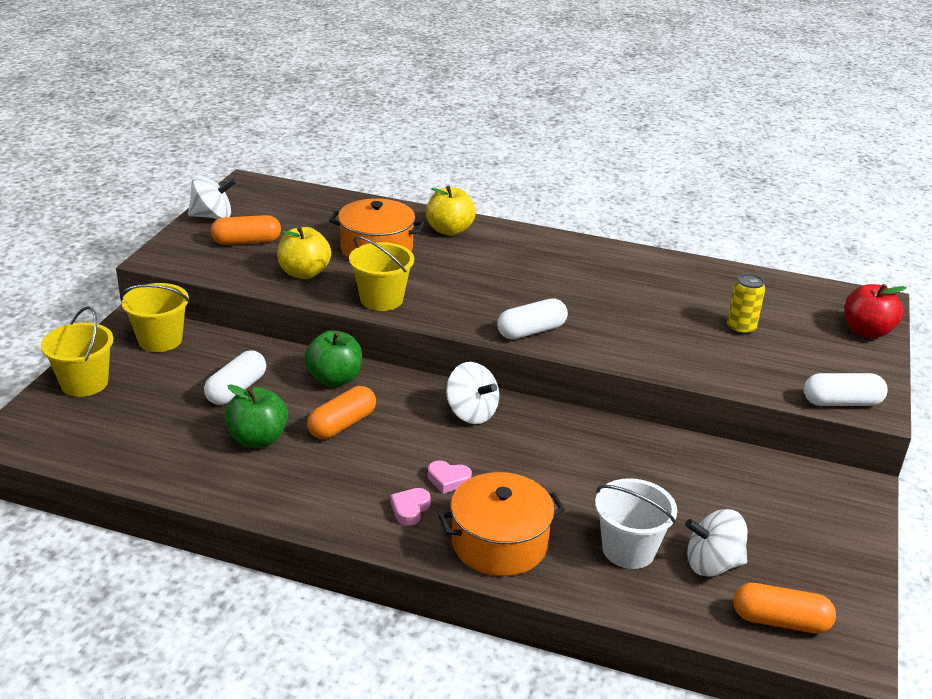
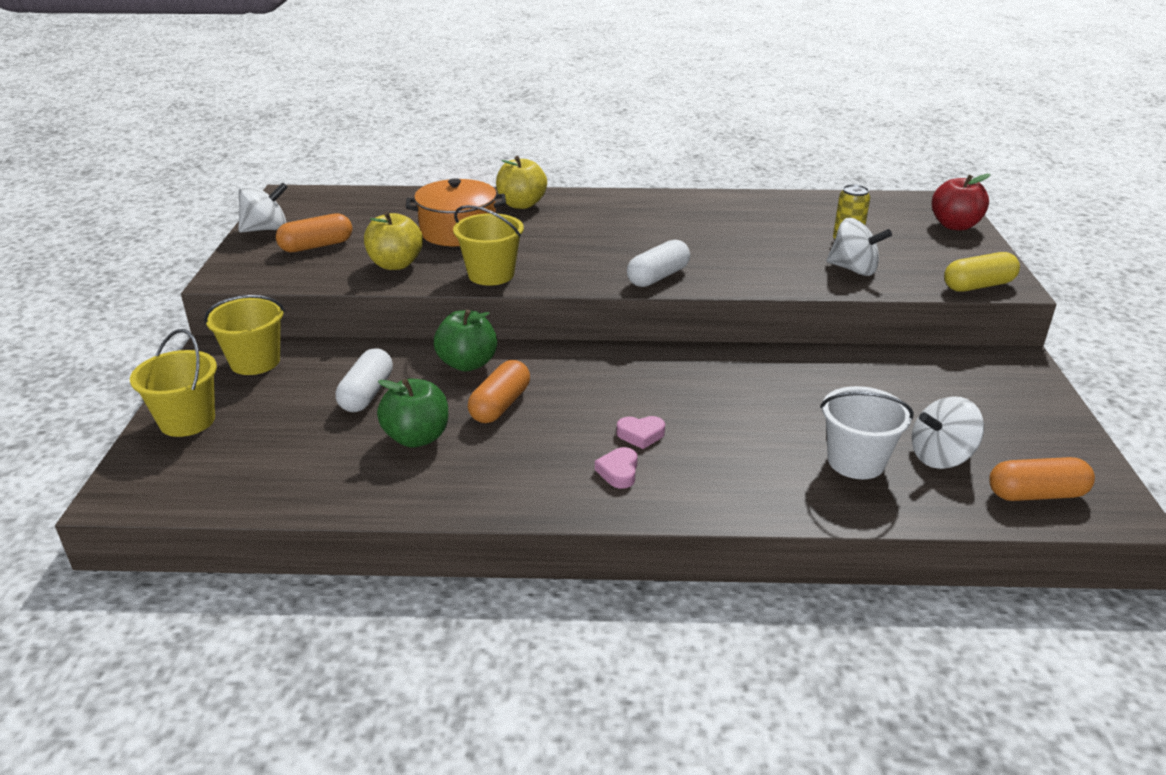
camera: 15 degrees left, 0 degrees up
(471, 413) = (625, 368): white spinning top -> white spinning top (853, 269)
(499, 543) = (729, 484): orange pot -> none
(841, 402) = (978, 286): white capsule -> yellow capsule

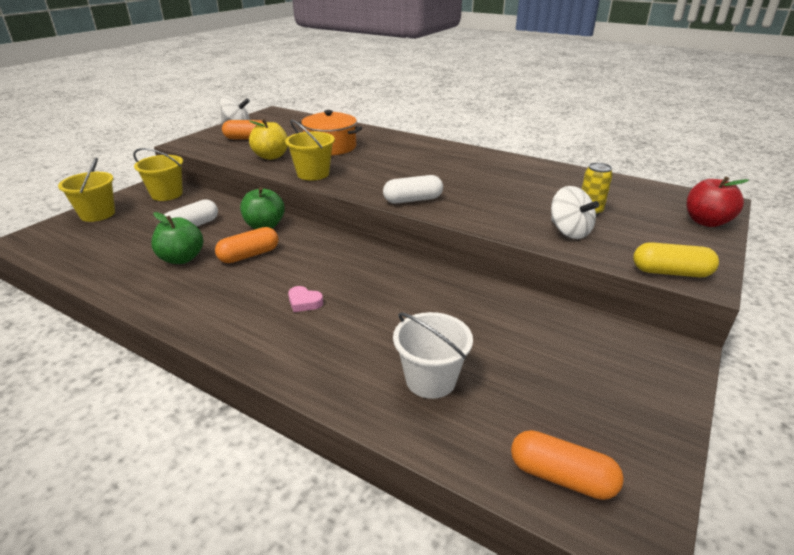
camera: 30 degrees right, 0 degrees up
(521, 204) = (388, 140): yellow apple -> none
(618, 472) = (259, 321): pink heart -> none
(941, 457) = (507, 405): white spinning top -> none

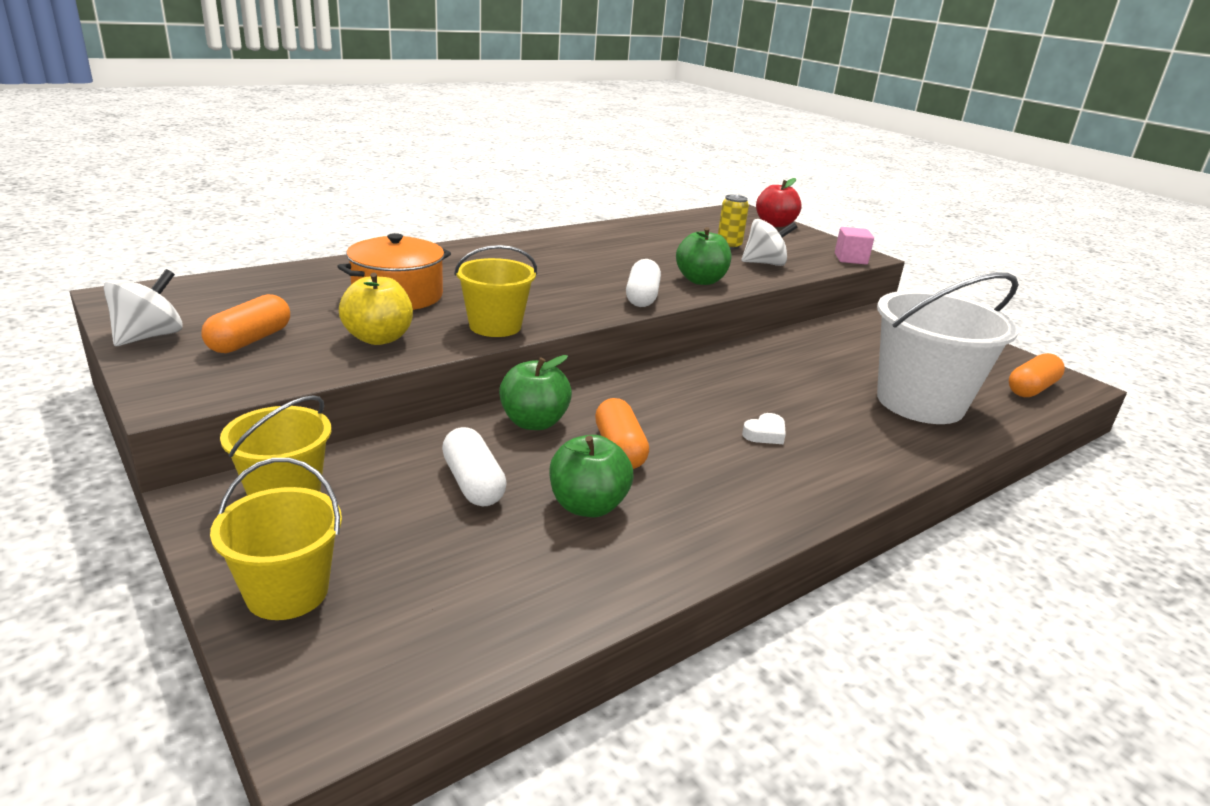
camera: 70 degrees left, 5 degrees down
(304, 302) = (765, 434): pink heart -> white heart
(430, 380) = (920, 402): white bucket -> white bucket, size x1.73
(478, 213) = (701, 280): none -> green apple
(670, 272) = (850, 259): yellow capsule -> pink cube

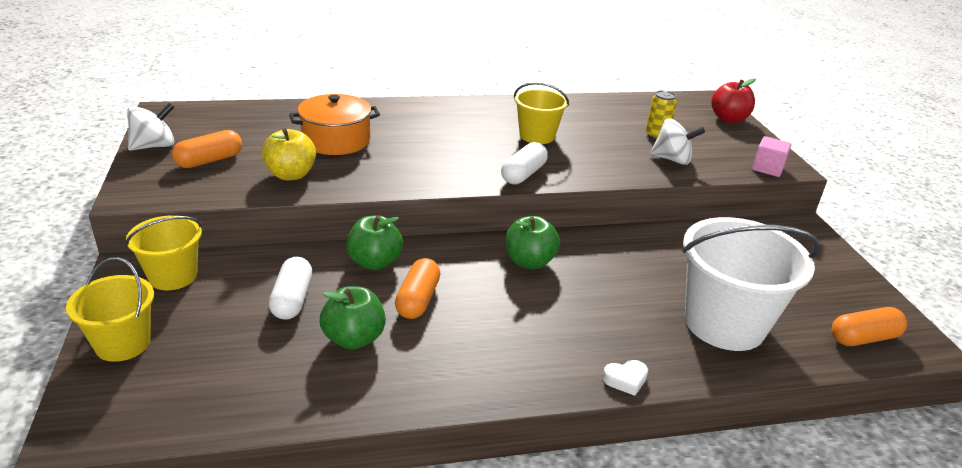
camera: 25 degrees right, 5 degrees up
(495, 326) = (381, 180): yellow bucket -> yellow bucket (537, 136)
(701, 280) = (592, 167): green apple -> green apple (529, 262)
(765, 434) = (547, 316): white heart -> white heart (625, 380)

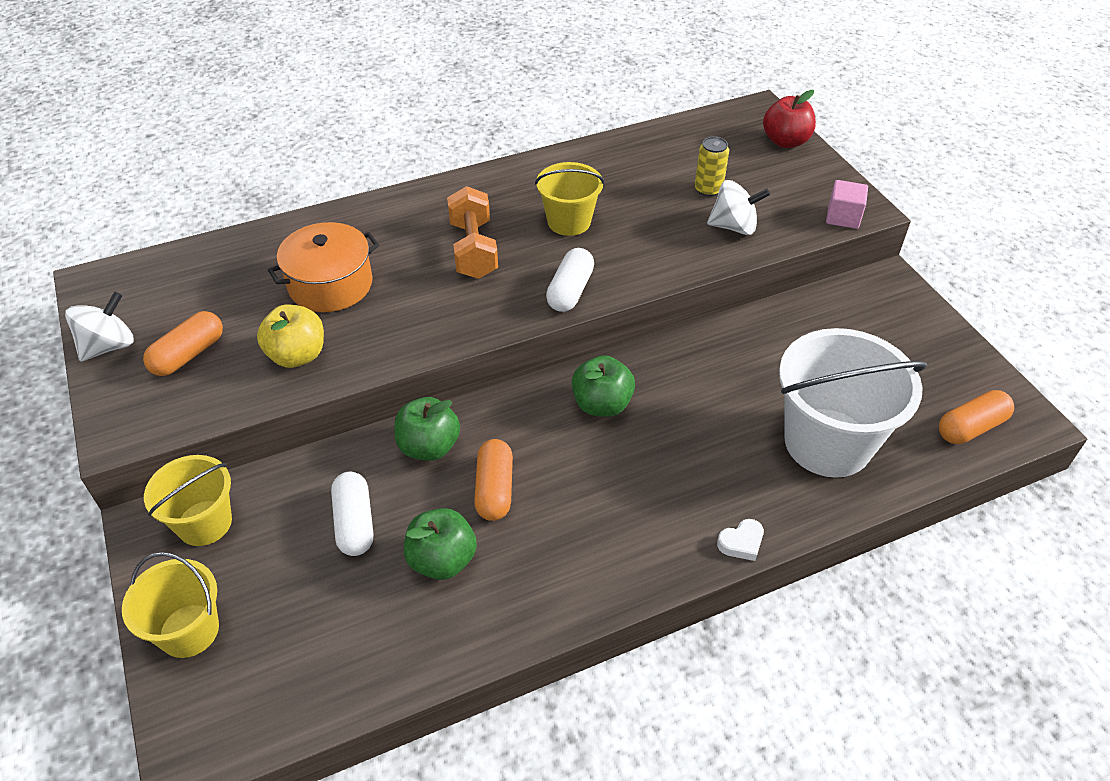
camera: 10 degrees left, 15 degrees up
(455, 139) = (473, 250): none -> orange dumbbell

